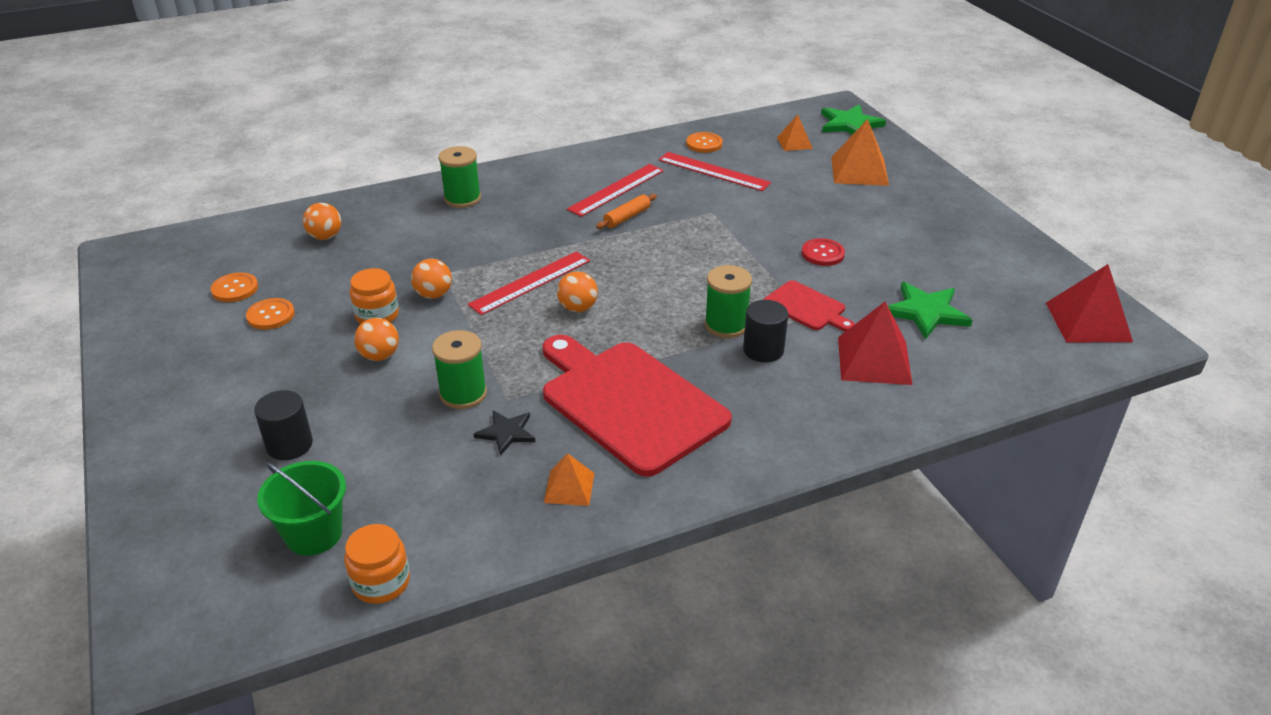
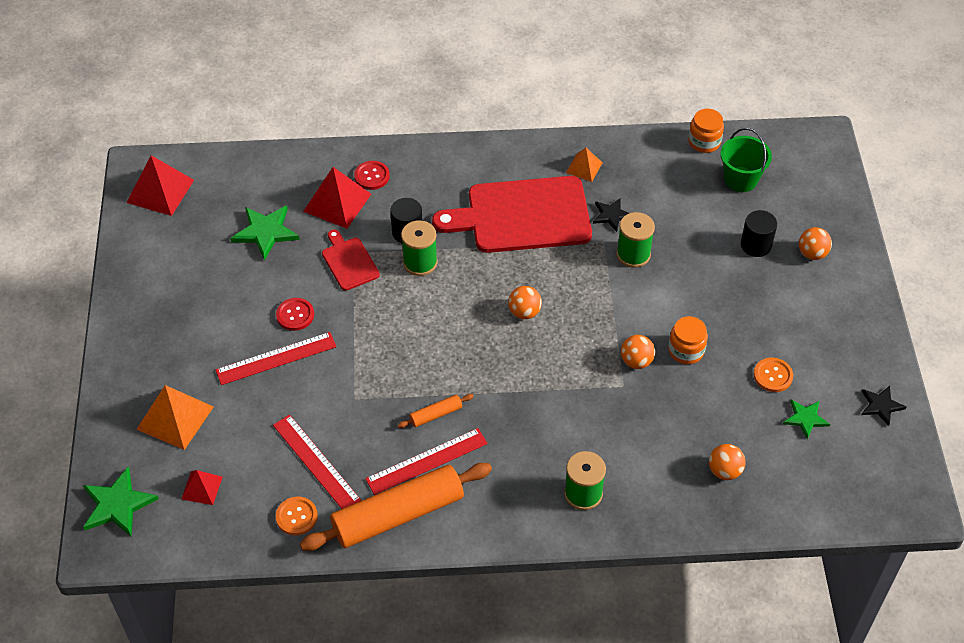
camera: 160 degrees left, 15 degrees up
(142, 316) = (881, 405): none -> black star
(235, 289) = (805, 418): orange button -> green star
(379, 356) = (688, 306): orange ball -> orange ball (812, 253)
(530, 282) = (552, 352): red ruler -> red ruler (276, 358)
(621, 159) = (398, 515): none -> orange rolling pin
(629, 403) = (522, 216): red cutting board -> red cutting board turned 105 degrees clockwise
(794, 143) = (202, 487): orange pyramid -> red pyramid
(858, 400) = (372, 176): none -> red button

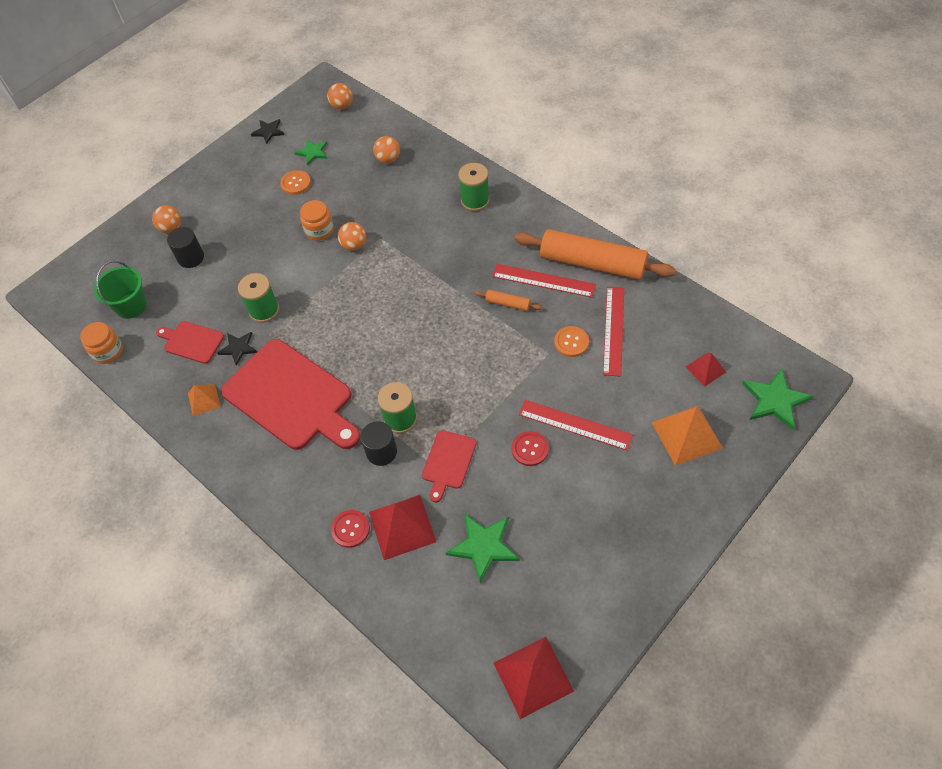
camera: 130 degrees left, 5 degrees up
(296, 517) = (656, 306): orange button -> orange button (571, 342)
(524, 312) = (378, 326): orange ball -> orange ball (342, 106)
(653, 193) = (192, 341): none -> red cutting board

